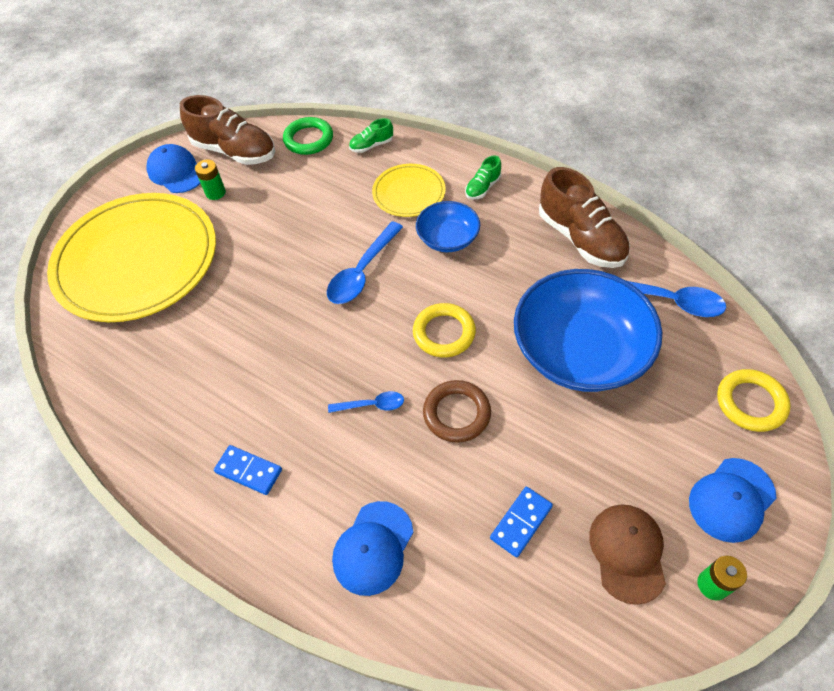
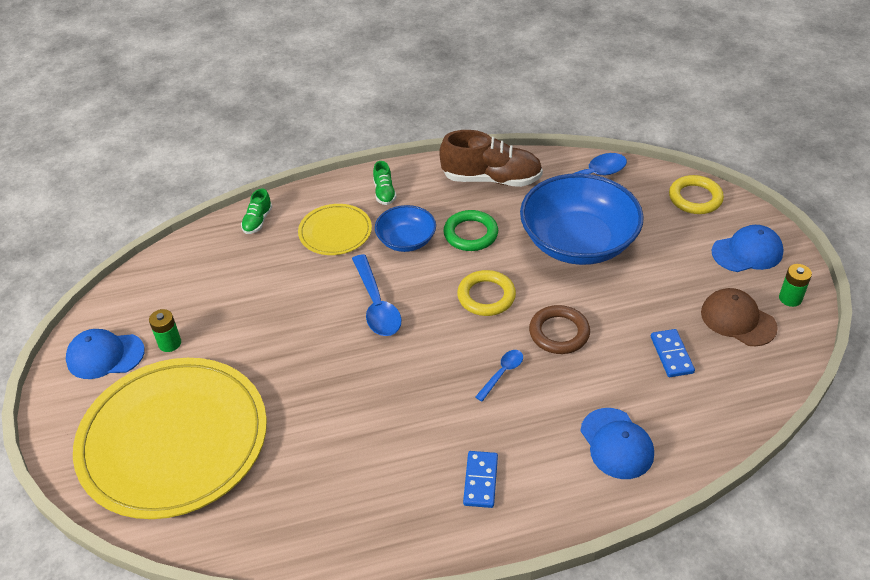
camera: 50 degrees left, 10 degrees down
(235, 151) = (139, 304): brown shoe -> none
(248, 471) = (480, 481): blue domino -> blue domino turned 60 degrees counterclockwise
(308, 139) = (195, 251): green ring -> green ring (470, 234)
(731, 499) = (747, 252): blue cap -> blue cap turned 105 degrees counterclockwise

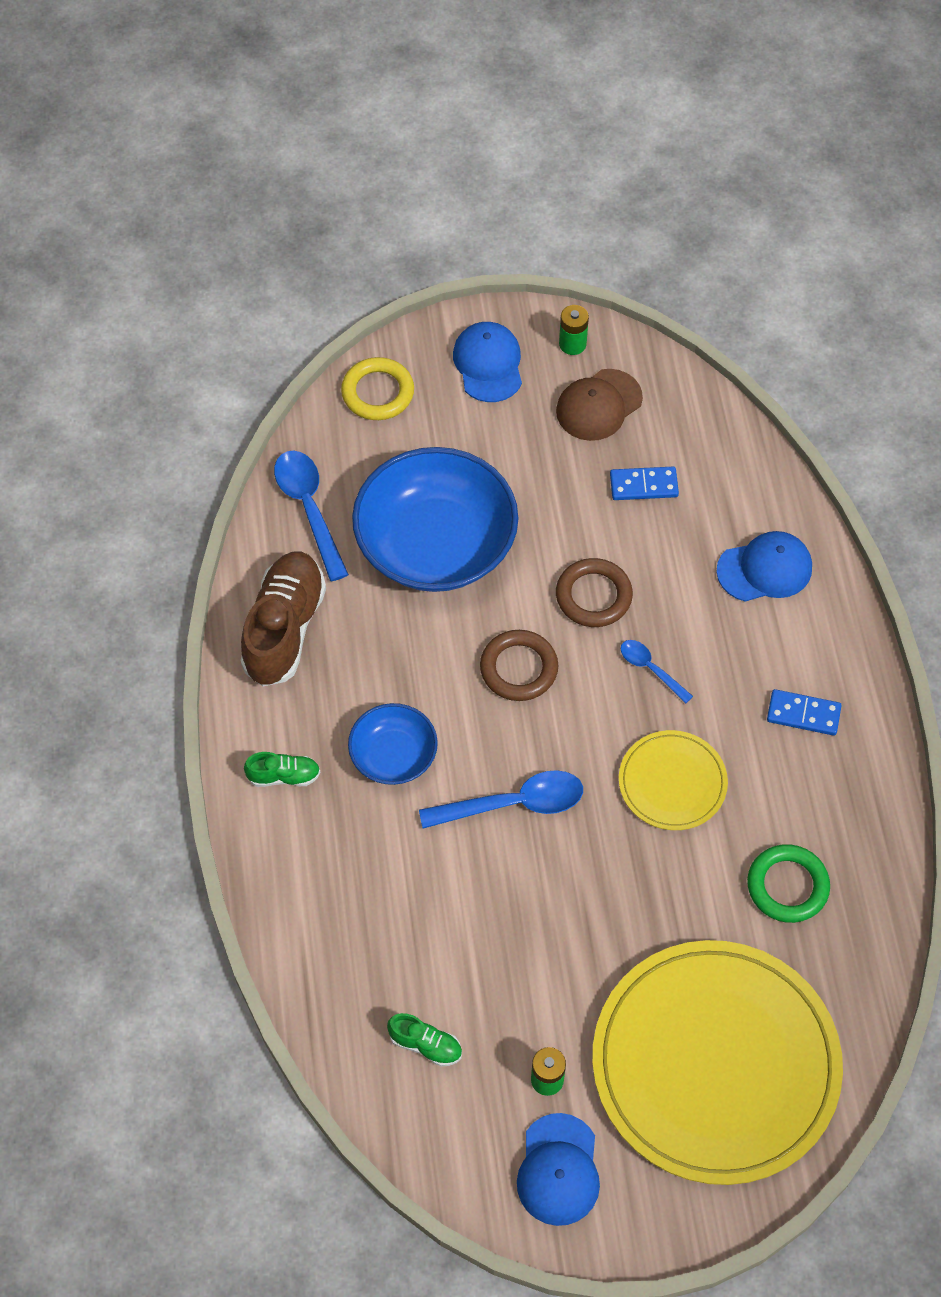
camera: 85 degrees left, 15 degrees up
(257, 221) = (312, 961): green shoe -> green shoe (425, 1045)
(335, 232) = (358, 850): yellow plate -> yellow plate (672, 782)
(470, 234) = (396, 671): green ring -> green ring (787, 886)
(486, 296) = (519, 668): yellow ring -> brown ring

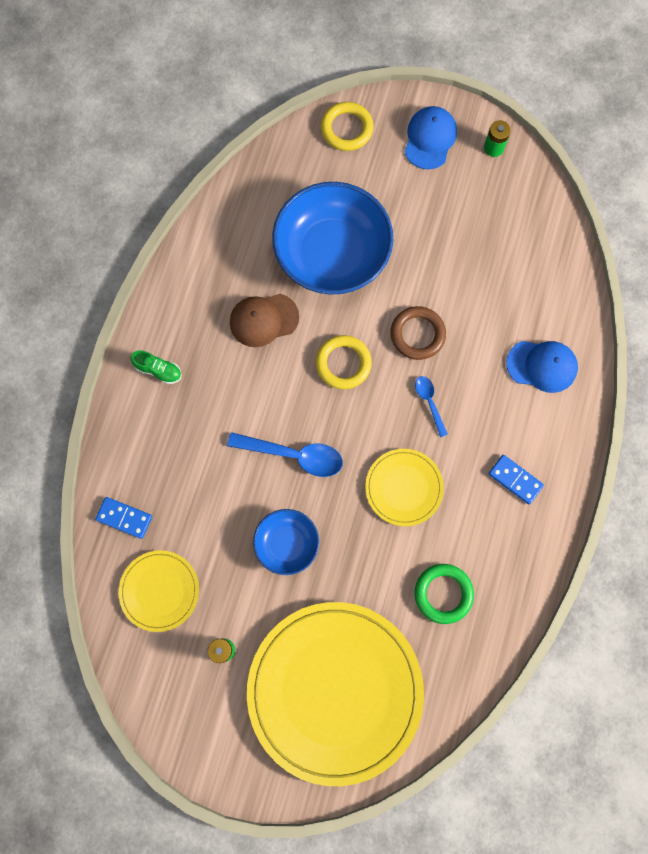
camera: 25 degrees right, 15 degrees up
(284, 628) = (207, 269): brown shoe -> none
(309, 509) = (262, 193): blue spoon -> none
(393, 755) = (234, 387): blue bowl -> blue bowl (287, 543)
(425, 1045) = (159, 591): green shoe -> yellow plate
(519, 668) = (343, 363): brown ring -> yellow ring
(558, 1170) = (201, 712): blue cap -> none
(599, 405) = (489, 200): brown cap -> brown cap (264, 320)
(643, 485) = (490, 270): blue domino -> blue domino (124, 518)

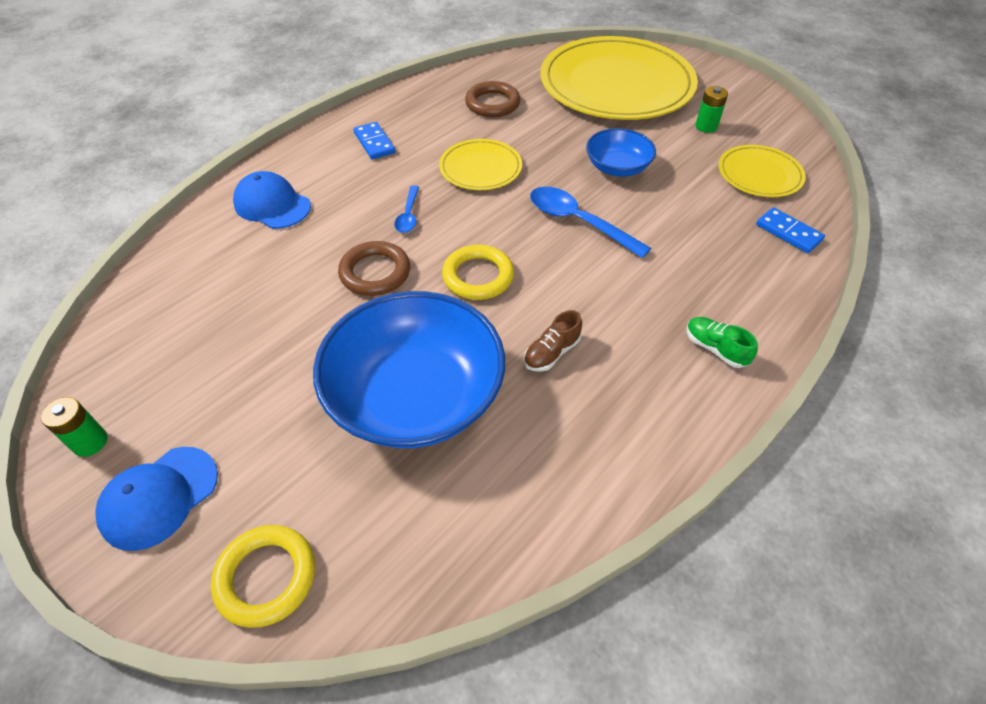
camera: 155 degrees left, 25 degrees down
(264, 320) = (551, 353): brown cap -> brown shoe
(443, 593) = (492, 104): green ring -> brown ring

